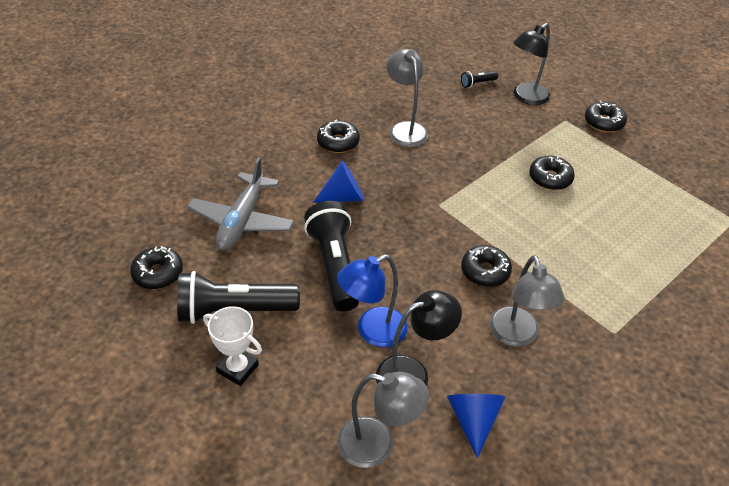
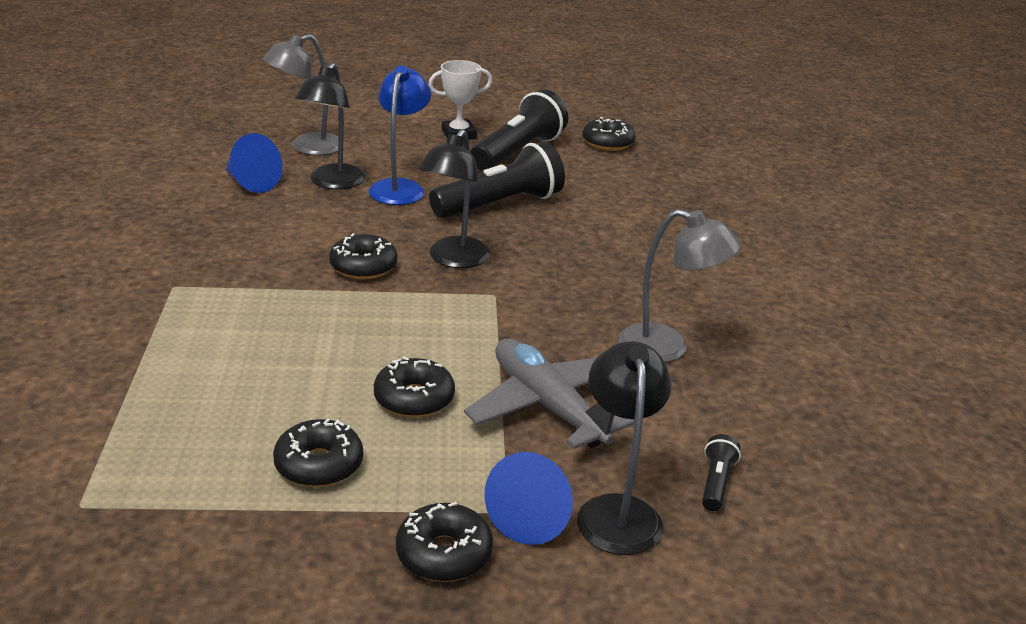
camera: 130 degrees right, 15 degrees down
(242, 221) = (627, 192): grey plane -> grey plane (548, 406)
(334, 265) = (500, 205): black flashlight -> black flashlight turned 60 degrees counterclockwise
(338, 142) = (696, 290): black donut -> black donut (319, 464)
(343, 197) = (590, 250): blue cone -> blue cone (532, 517)
(427, 241) = (454, 260): none -> black lamp
(516, 336) = (272, 239): grey lamp -> none

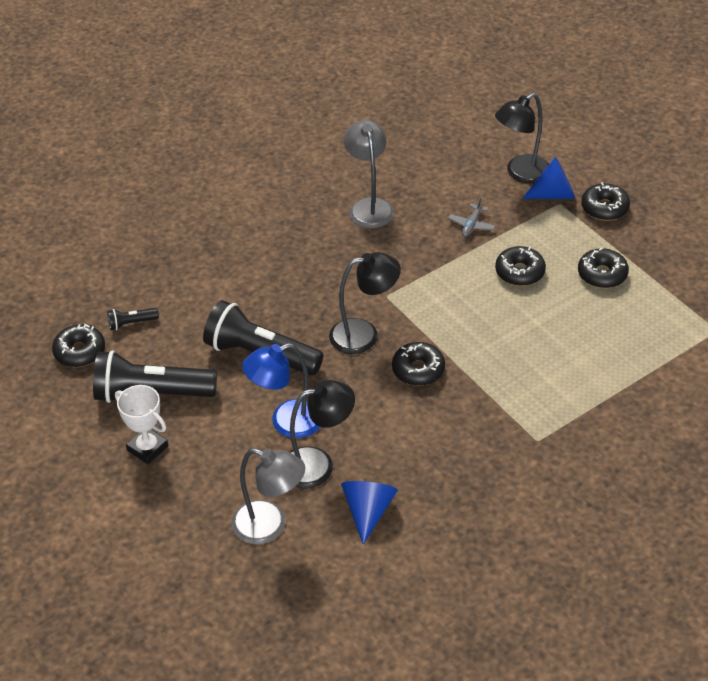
camera: 120 degrees left, 15 degrees up
(548, 406) = (471, 225): grey plane -> grey plane, size x0.44
(716, 483) = (467, 153): black flashlight -> black flashlight (131, 323)

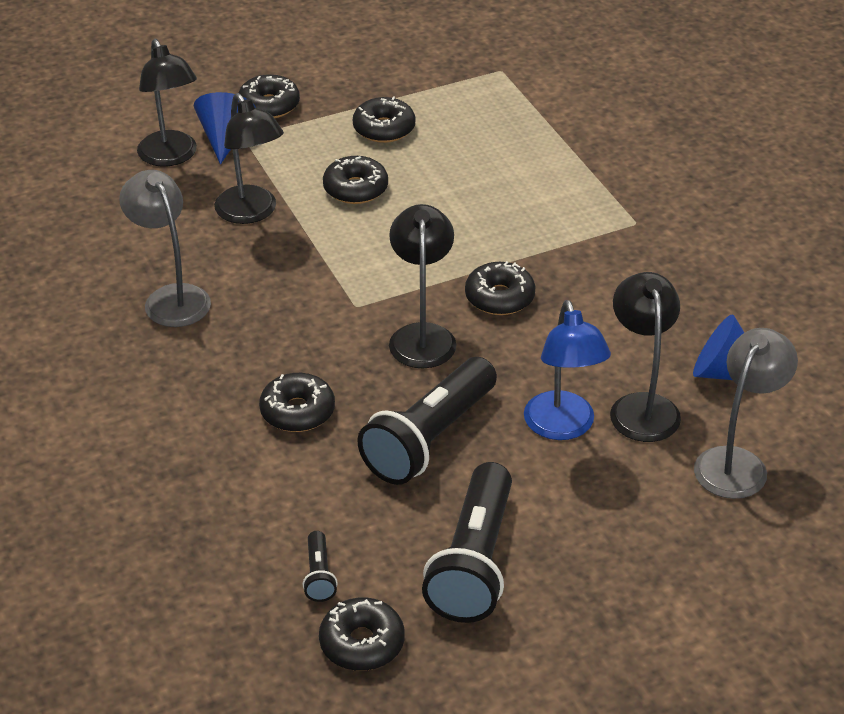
camera: 80 degrees left, 5 degrees down
(147, 448) = (580, 575): white trophy -> none
(273, 287) = (297, 411): none -> black donut
(369, 206) = (171, 297): grey lamp -> grey lamp turned 60 degrees clockwise
(471, 225) = (251, 213): grey plane -> black lamp

